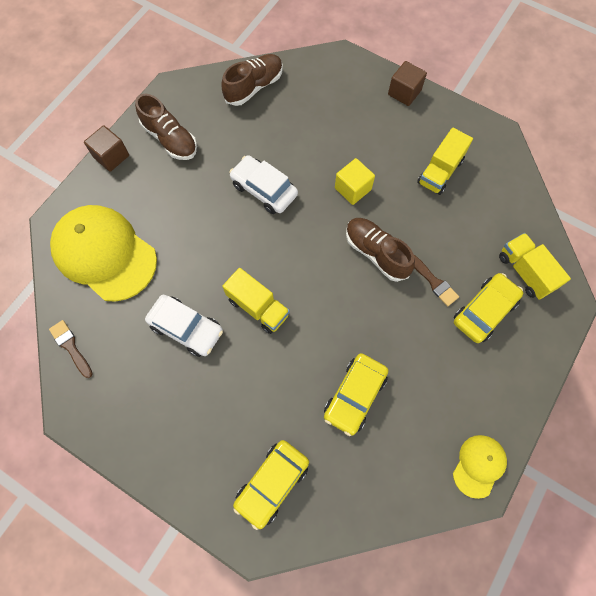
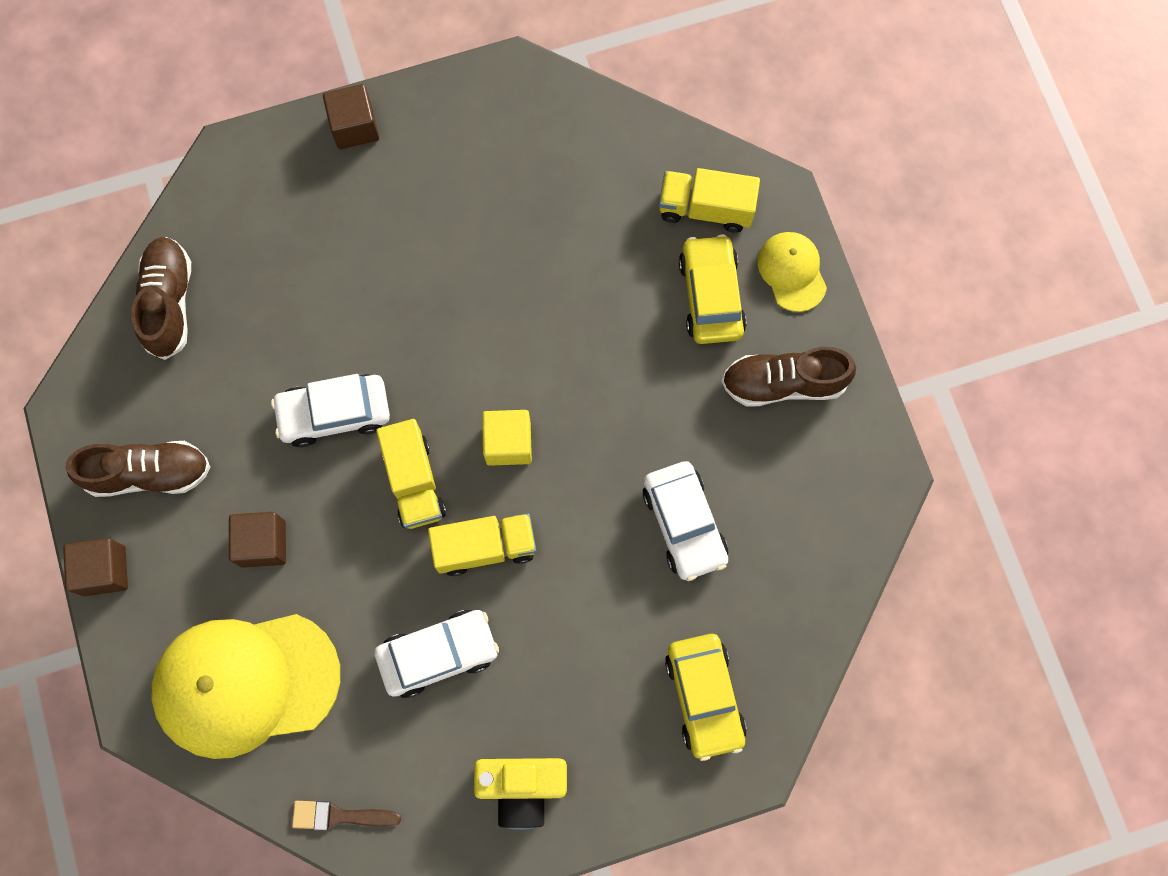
camera: 50 degrees left, 5 degrees up
(150, 425) = (522, 787): none -> yellow camera
(177, 209) = (263, 543): none -> brown cube
(353, 189) = (431, 306): yellow cube -> yellow cube (508, 443)
(355, 395) = (684, 523): yellow car -> white car
(376, 253) = (538, 352): brown shoe -> brown shoe (783, 383)
(434, 282) = (630, 319): brown brush -> none
(440, 172) = (501, 185): yellow truck -> yellow truck (414, 481)
(479, 465) = (866, 457): yellow cap -> yellow cap (792, 272)

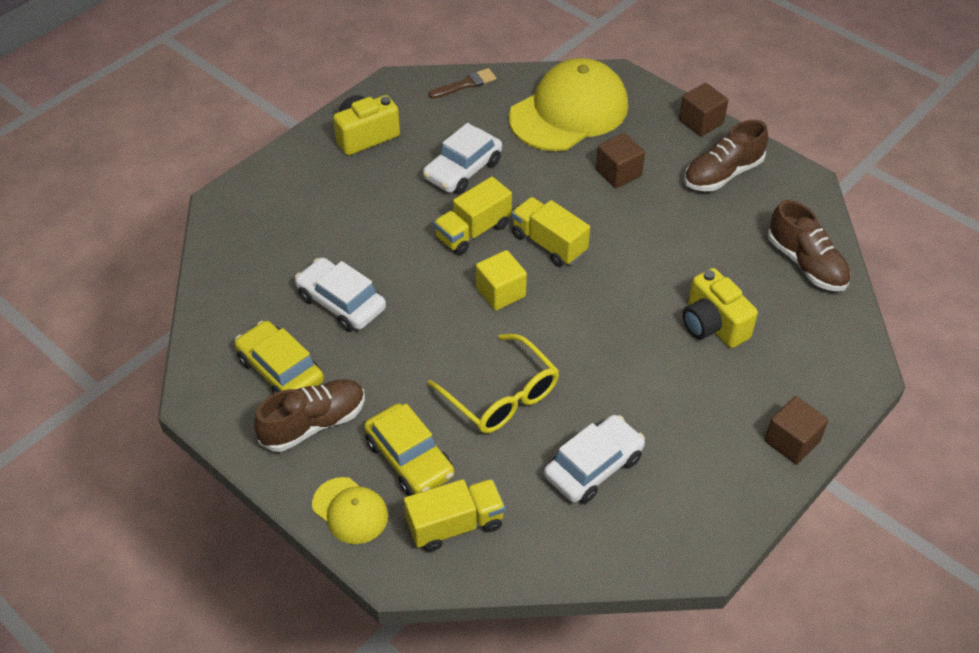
camera: 150 degrees right, 25 degrees down
(324, 283) = (713, 325): none -> yellow camera
(334, 413) = (635, 255): white car -> white car (593, 467)
(585, 316) = (501, 396): none -> yellow glasses
(704, 696) = (273, 220): yellow car -> yellow car (280, 370)

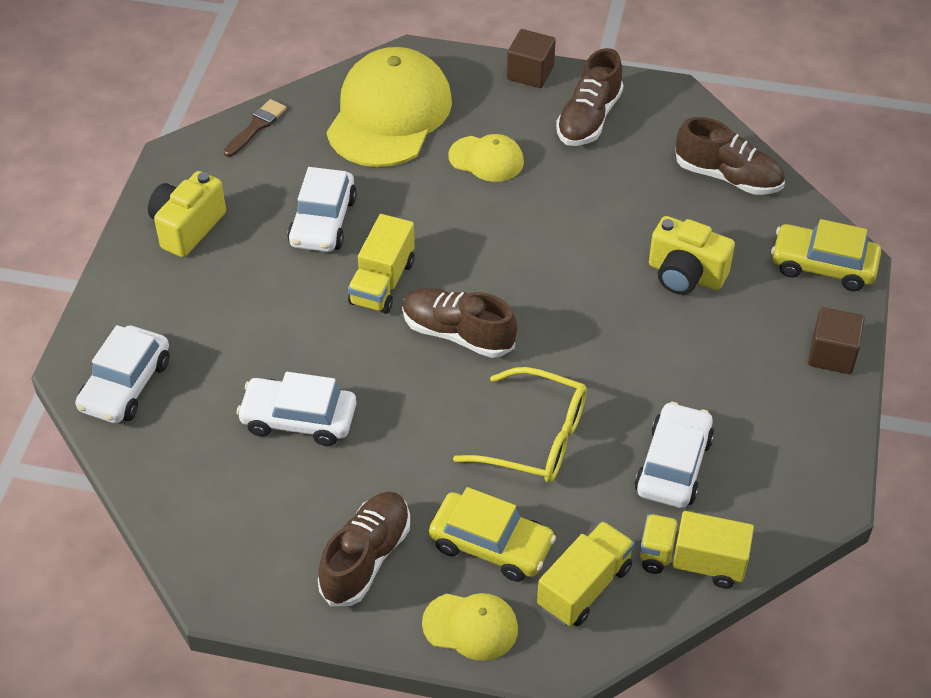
camera: 30 degrees left, 0 degrees up
(244, 227) = (126, 385): none -> white car
(280, 370) = (287, 520): yellow car -> yellow car (823, 266)
(500, 292) = (458, 334): yellow cube -> brown shoe
(549, 244) = (469, 262): yellow truck -> yellow truck (692, 562)
(618, 173) = (486, 159): brown cube -> yellow cap

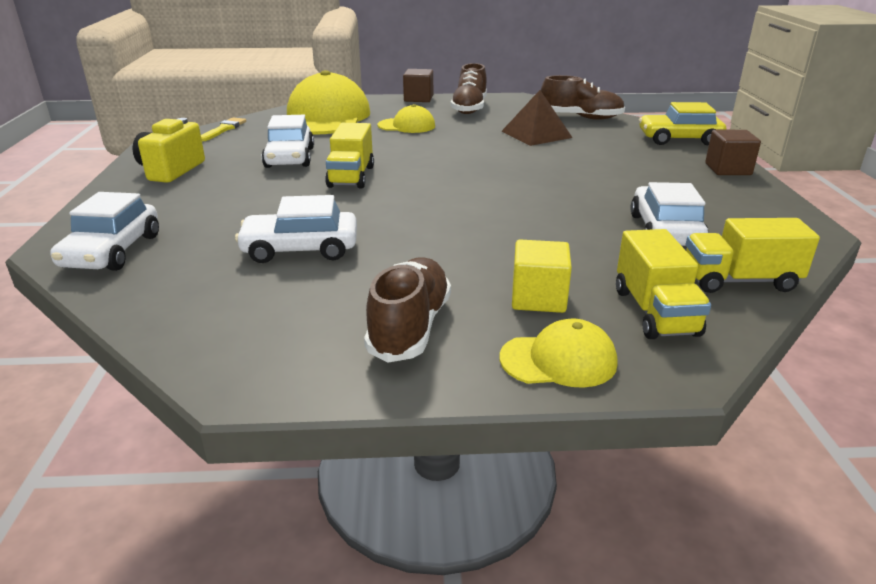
camera: 15 degrees left, 20 degrees down
(256, 126) = (224, 129): brown brush -> yellow brush
(458, 334) = (428, 191): brown shoe -> none
(491, 545) = (538, 298): yellow car -> yellow cube
(536, 438) = (533, 232): yellow glasses -> none
(584, 587) = (655, 312): yellow truck -> yellow truck turned 150 degrees clockwise
(644, 216) = (536, 134): none -> brown pyramid
(685, 275) = (587, 151): yellow camera -> none

